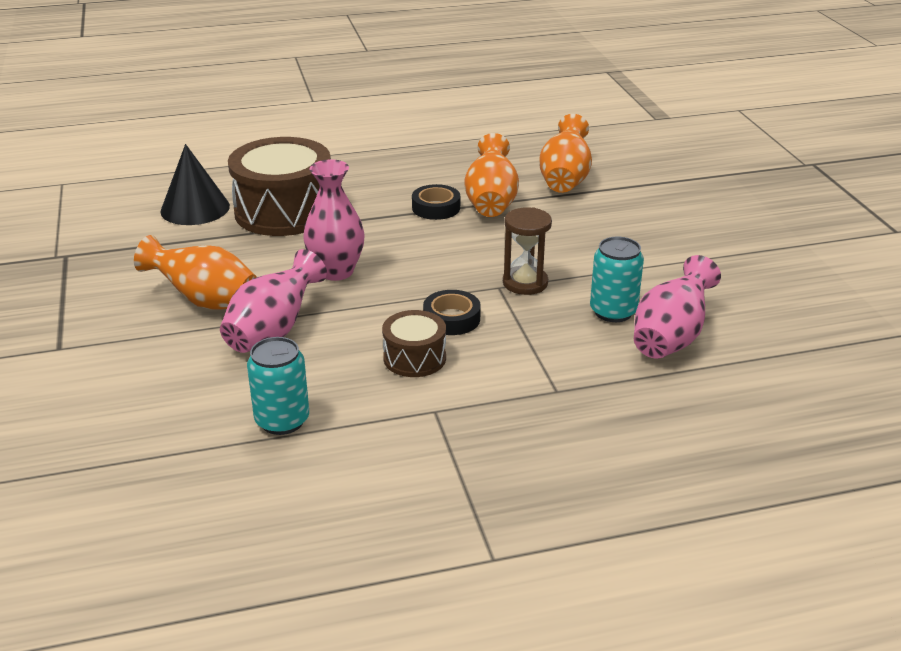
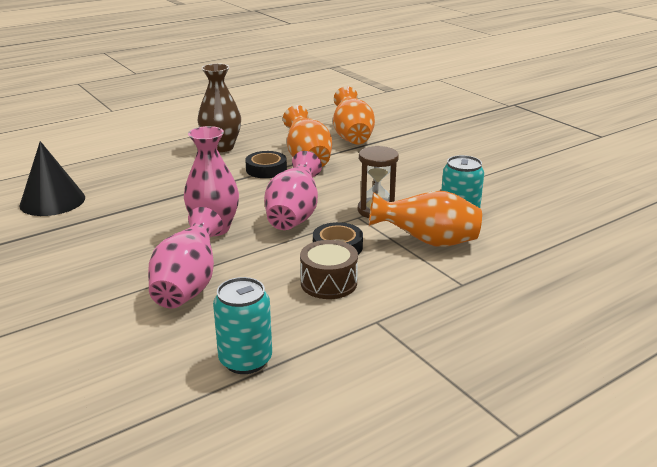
camera: 20 degrees left, 5 degrees down
(205, 301) = (106, 273): orange vase -> orange vase (427, 242)
(284, 211) = (138, 191): brown drum -> none
(404, 170) = (221, 147): none -> brown vase
(671, 337) = (515, 229): pink vase -> pink vase (294, 216)

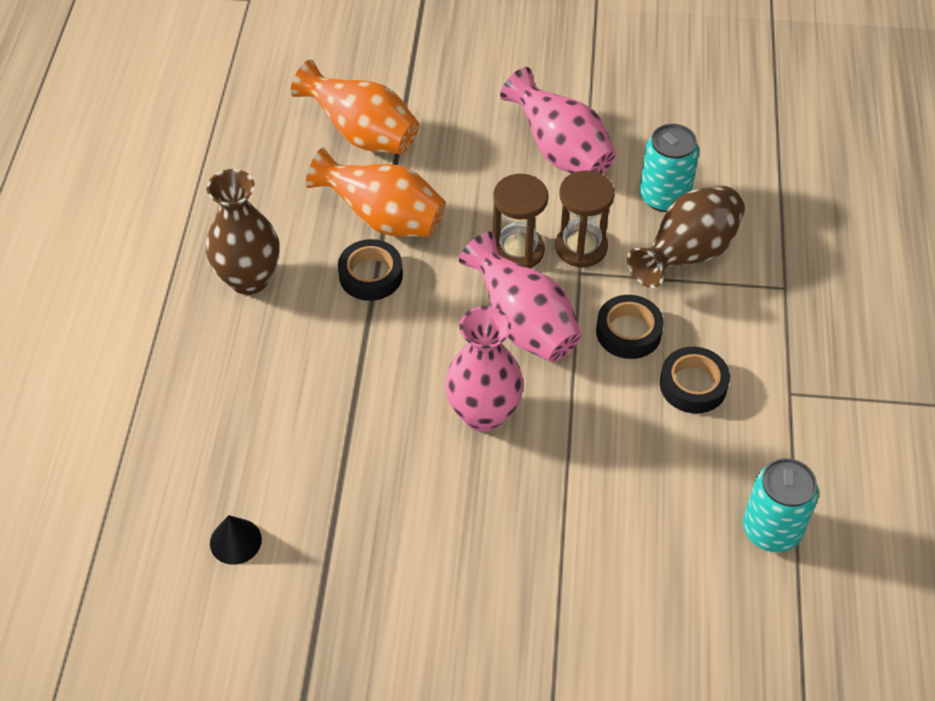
camera: 50 degrees left, 25 degrees up
(52, 201) = (235, 541): black cone -> black cone, size x0.51
(188, 286) = (595, 505): pink vase -> pink vase (560, 152)
(328, 283) = (693, 385): brown drum -> black tape
(344, 196) = (518, 250): none -> brown hourglass
(427, 242) = (687, 255): orange vase -> brown vase

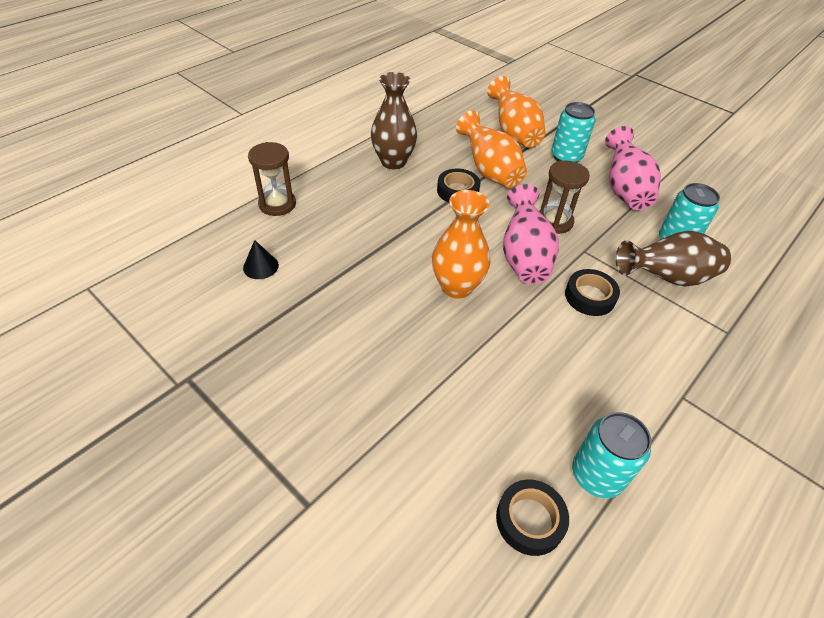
camera: 35 degrees right, 5 degrees down
(457, 137) = (566, 157): none -> turquoise can
(483, 414) = (456, 287): pink vase -> orange vase
(581, 247) = (596, 239): brown hourglass -> brown hourglass (277, 204)
(693, 385) = (610, 350): black tape -> black tape (530, 520)

